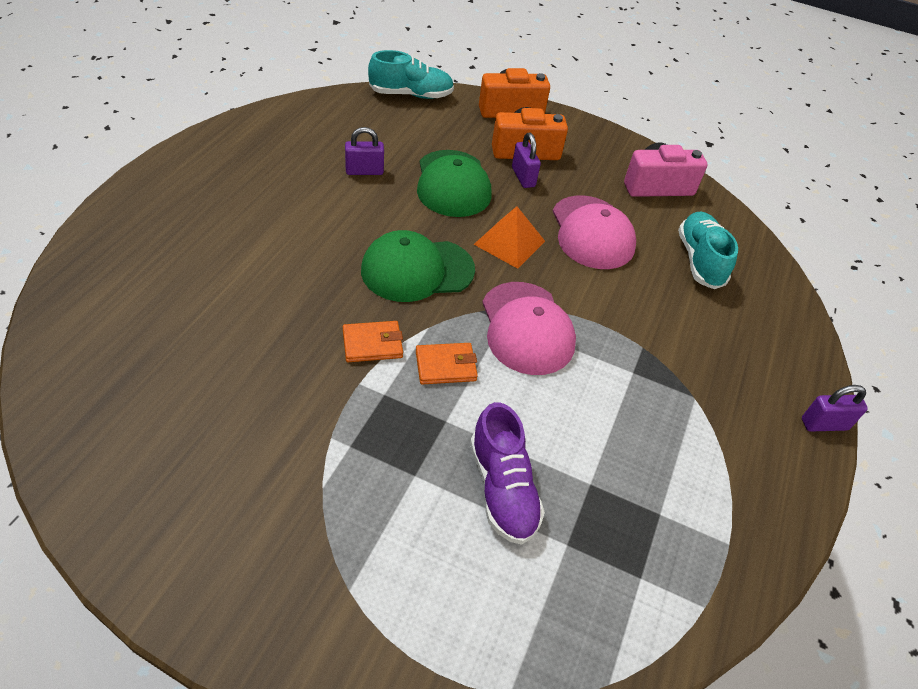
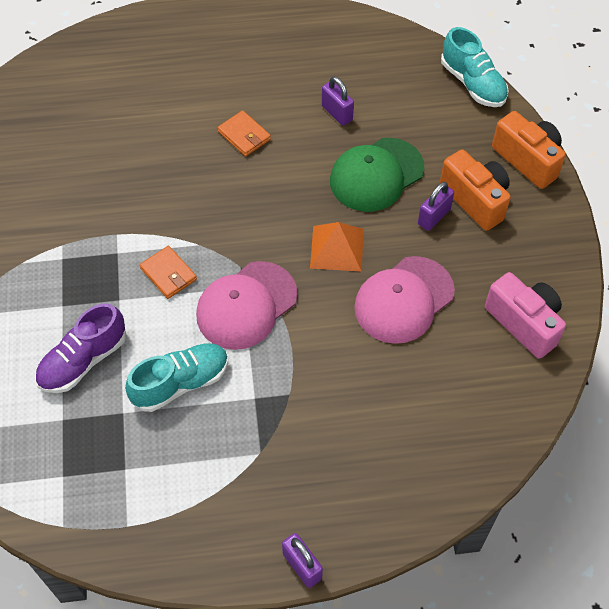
camera: 65 degrees right, 10 degrees up
(372, 344) = (157, 221): orange wallet -> orange wallet (244, 135)
(417, 270) = (252, 206): green cap -> none
(700, 260) = (441, 398): turquoise shoe -> turquoise shoe (181, 383)

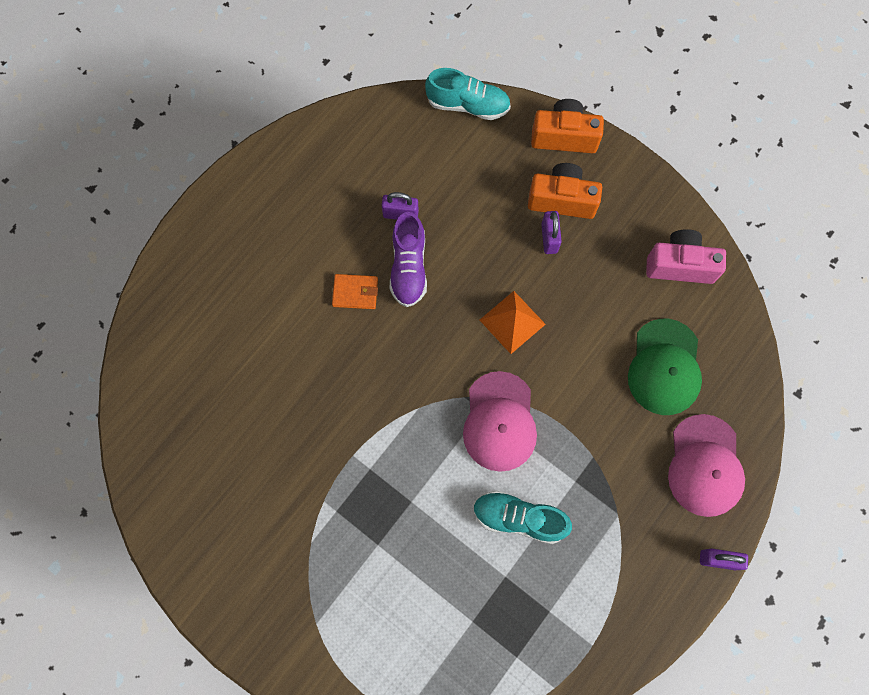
camera: 45 degrees left, 15 degrees up
(83, 360) = (438, 568): purple shoe -> purple shoe (409, 267)
(168, 274) = (423, 450): orange wallet -> none
(181, 383) = (518, 518): turquoise shoe -> turquoise shoe turned 90 degrees counterclockwise
(376, 175) = (479, 240): green cap -> green cap (664, 367)
(404, 300) = (593, 319): pink cap -> pink cap (705, 465)

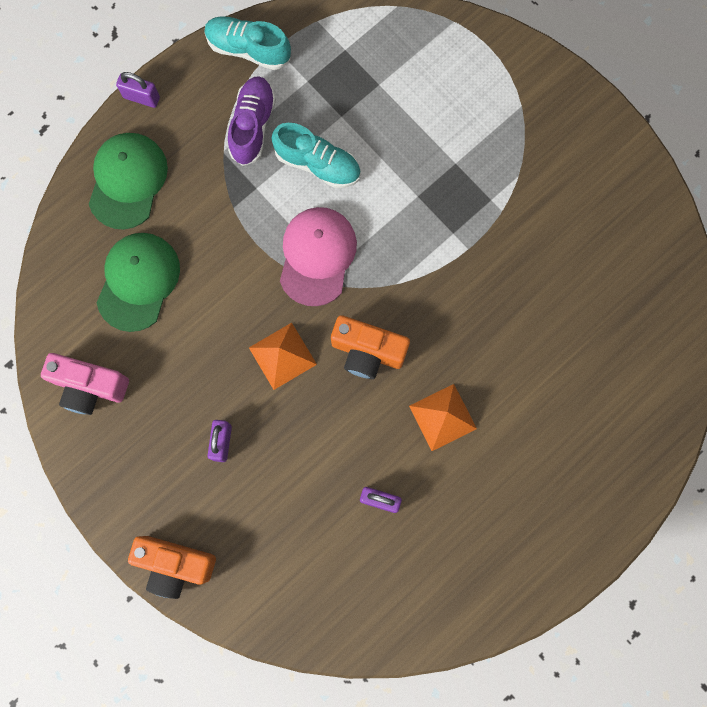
camera: 170 degrees left, 5 degrees up
(355, 292) = (442, 417): orange wallet -> orange pyramid
(409, 267) = (381, 435): purple shoe -> purple shoe (252, 126)
(468, 105) = (277, 627): turquoise shoe -> turquoise shoe (248, 49)
(562, 200) = (197, 485): orange camera -> orange camera (367, 352)
(705, 465) = (127, 181): pink cap -> green cap

